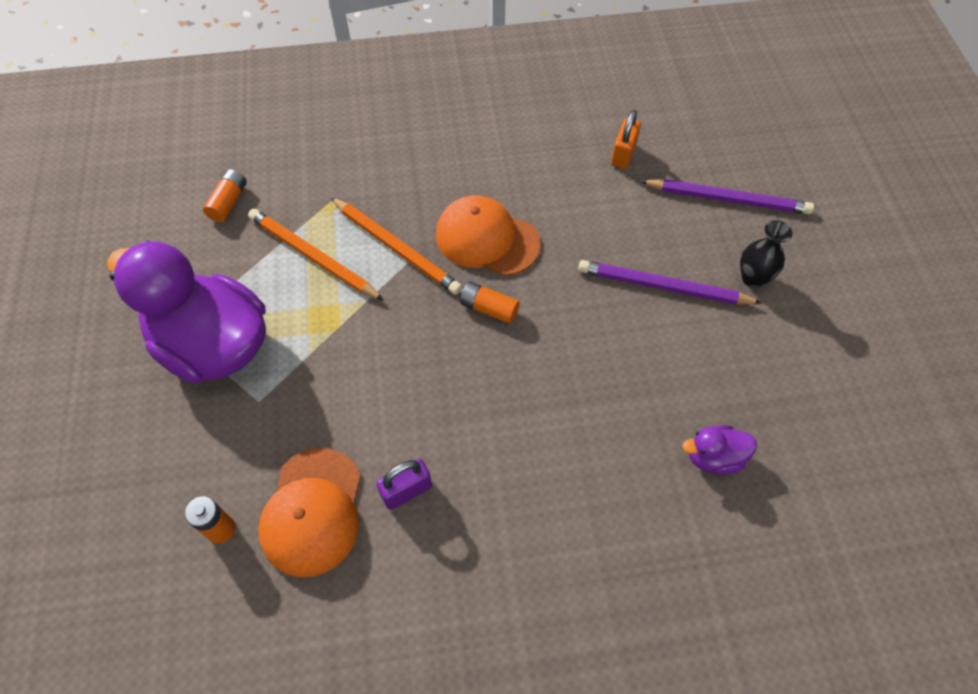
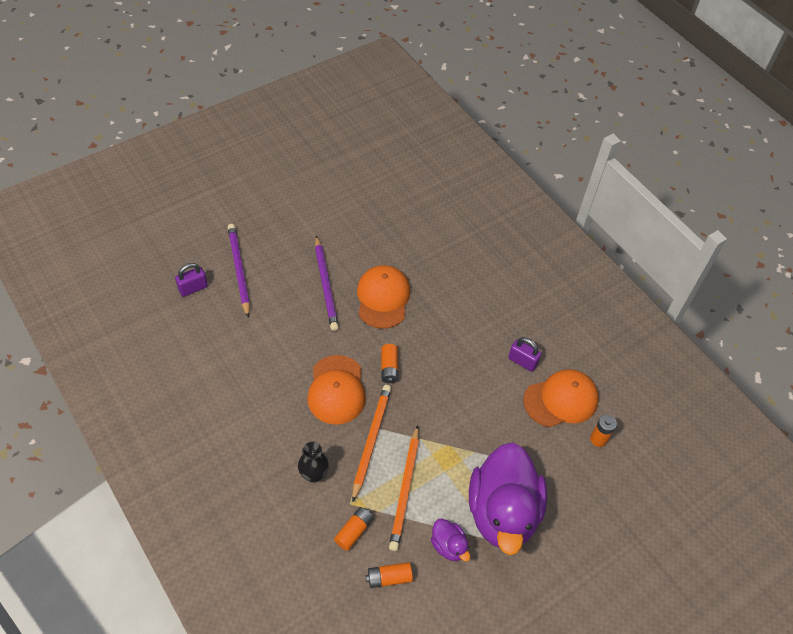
camera: 120 degrees left, 5 degrees down
(300, 191) = (354, 531): none -> orange battery
(611, 349) = (383, 298): none -> orange cap
(623, 154) = (223, 336): orange padlock -> none
(713, 146) = (193, 288): none -> purple padlock
(713, 457) = (422, 237): purple duck -> purple duck (449, 546)
(753, 278) = (297, 245): black vase -> black vase (314, 474)

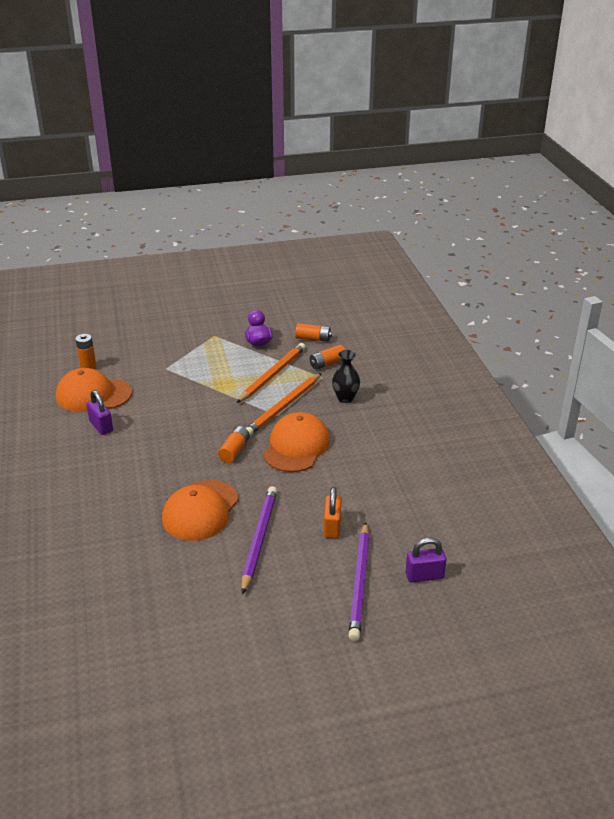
camera: 155 degrees left, 20 degrees down
(274, 311) = (332, 527): none -> orange padlock
(502, 512) = (204, 349): purple duck -> none

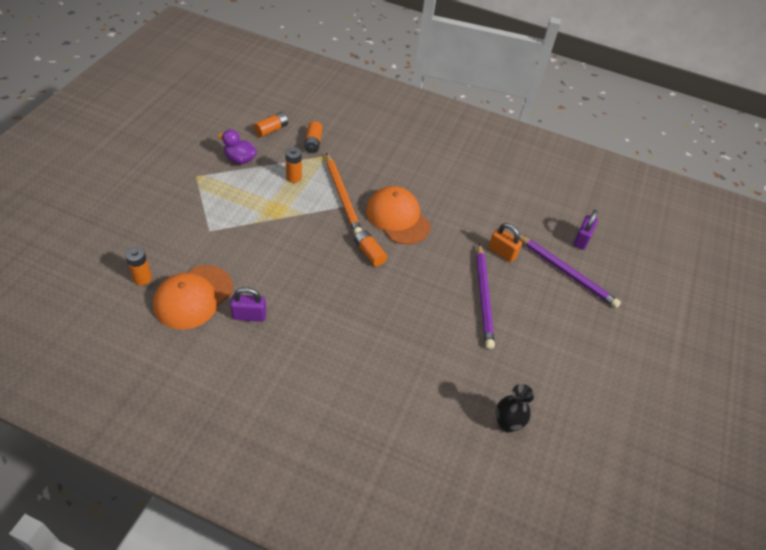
camera: 60 degrees left, 15 degrees up
(200, 510) = (424, 311): orange cap -> none
(259, 539) = (484, 297): purple pencil -> purple pencil turned 135 degrees counterclockwise
(272, 375) = (294, 177): orange pencil -> orange battery
(345, 398) = (366, 161): black vase -> black vase (507, 424)

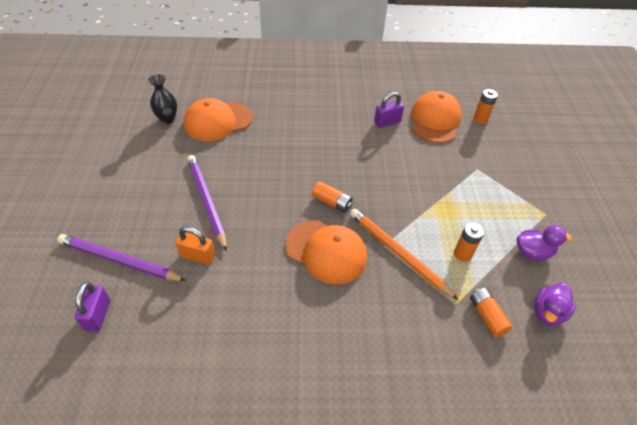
camera: 160 degrees right, 0 degrees up
(271, 129) = (547, 312): orange battery -> purple duck
(445, 395) = (218, 121): none -> orange cap

